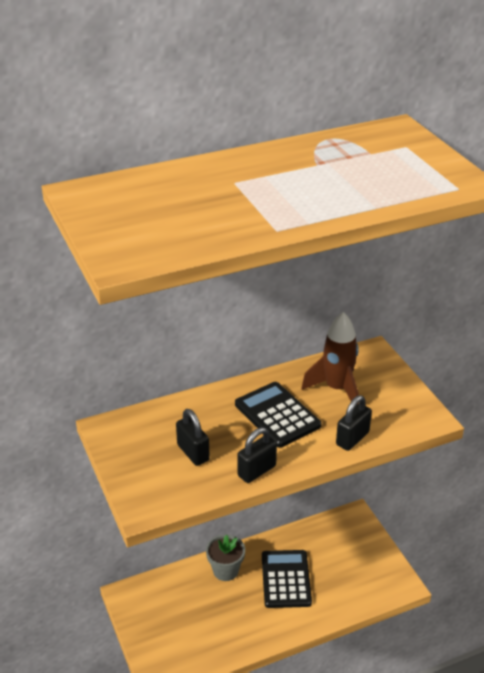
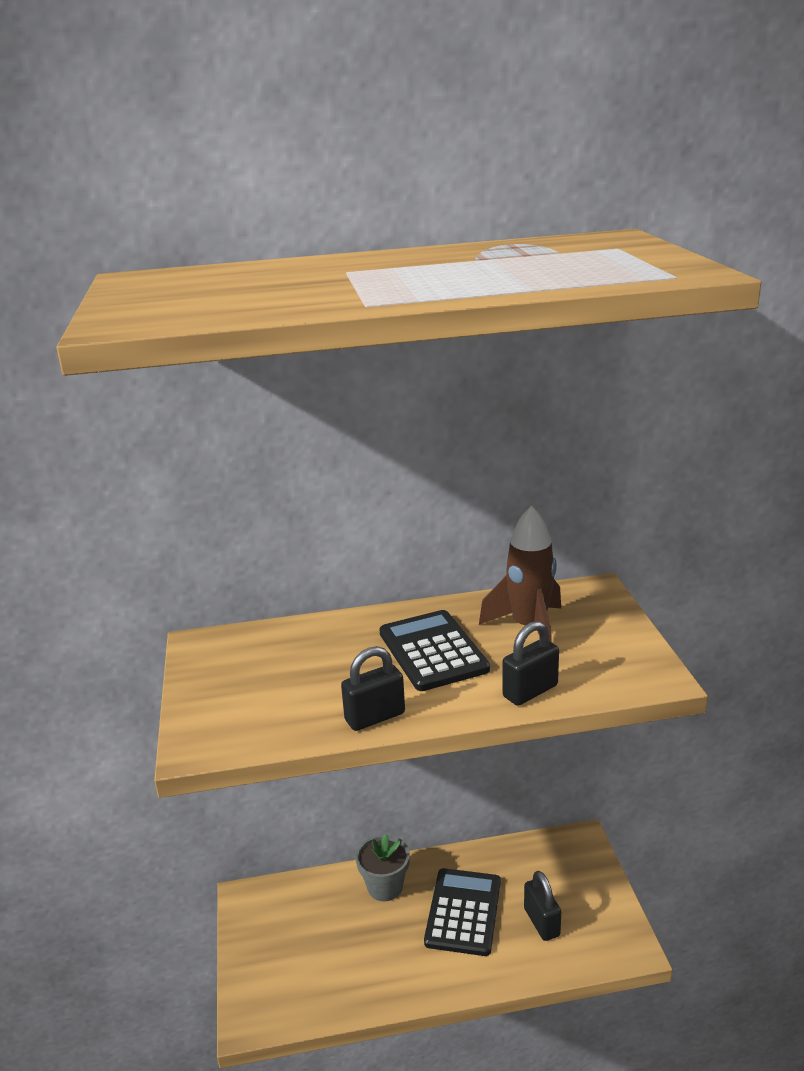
camera: 15 degrees right, 10 degrees down
(193, 453) = (297, 684): black padlock -> black padlock (541, 922)

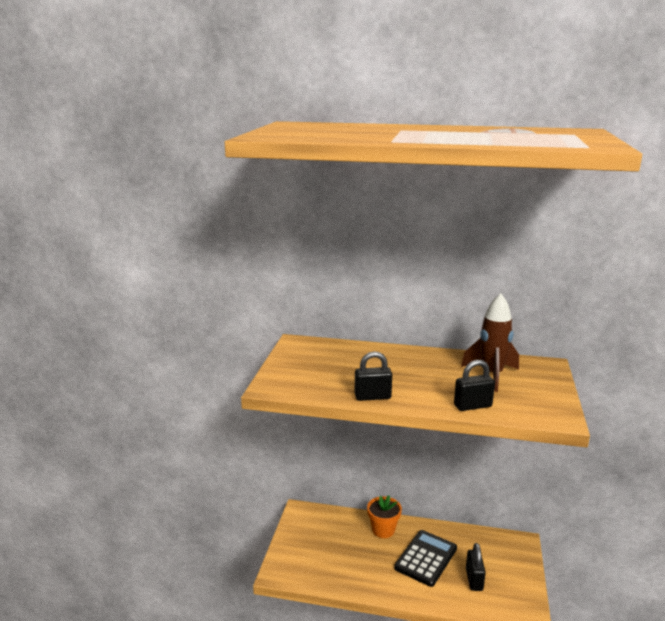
camera: 20 degrees right, 5 degrees down
(385, 887) = (383, 530): grey flower pot -> orange flower pot
(433, 651) = (425, 373): black calculator -> none

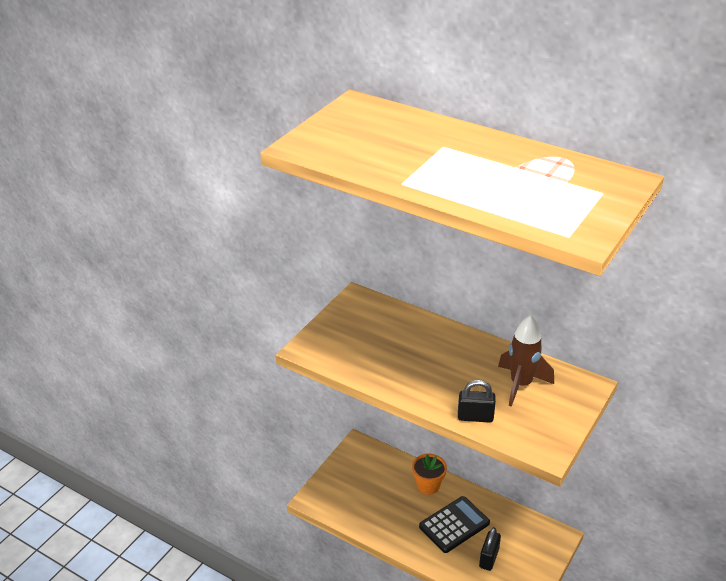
camera: 20 degrees right, 15 degrees up
(372, 397) = (390, 383): black padlock -> none

